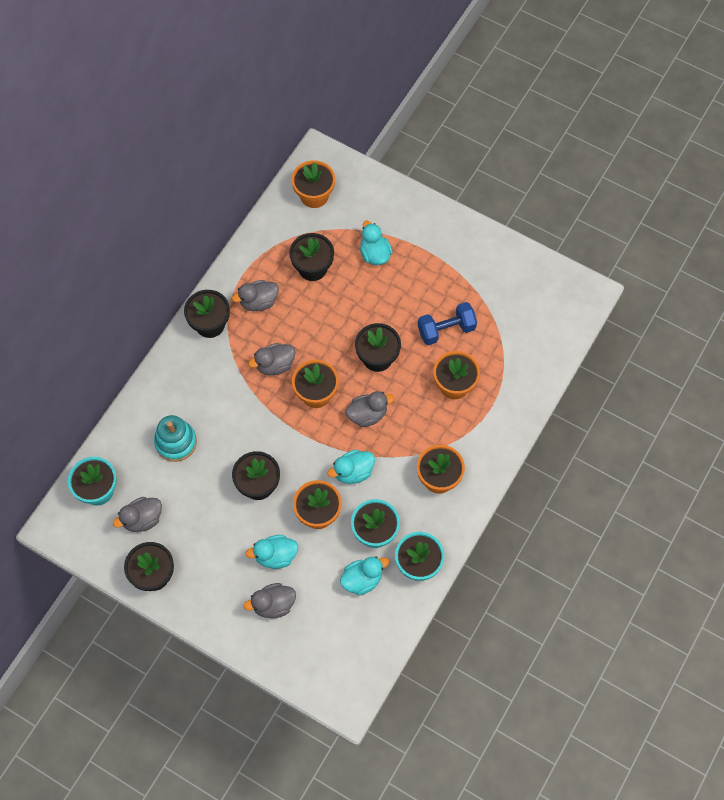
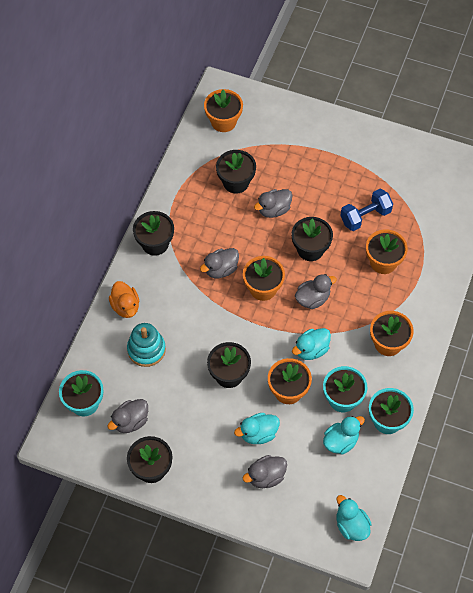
camera: 10 degrees left, 5 degrees down
(163, 390) = (125, 306): none -> orange duck
(258, 302) = (194, 218): grey duck -> grey duck (274, 210)
(375, 254) = (288, 162): turquoise duck -> turquoise duck (351, 526)

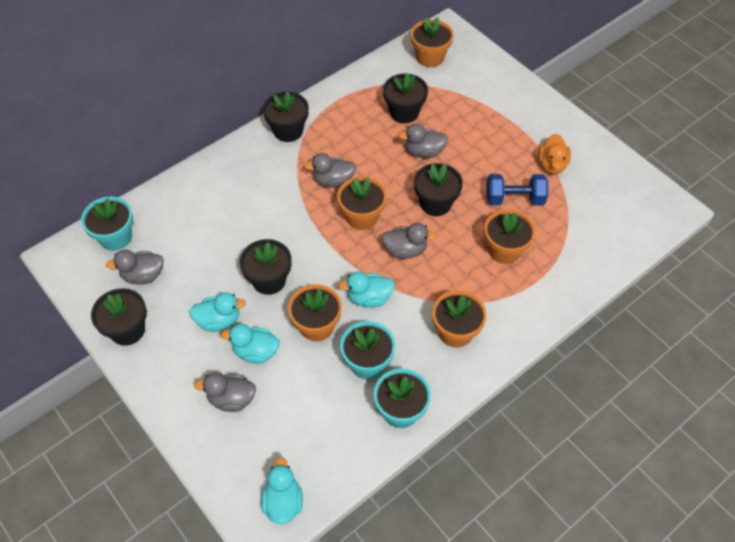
camera: 30 degrees right, 5 degrees down
(125, 306) = (219, 172): orange duck -> orange duck (552, 165)
(146, 349) = (208, 218): turquoise stacking toy -> none
(341, 441) = (335, 405): turquoise duck -> turquoise duck (219, 321)

